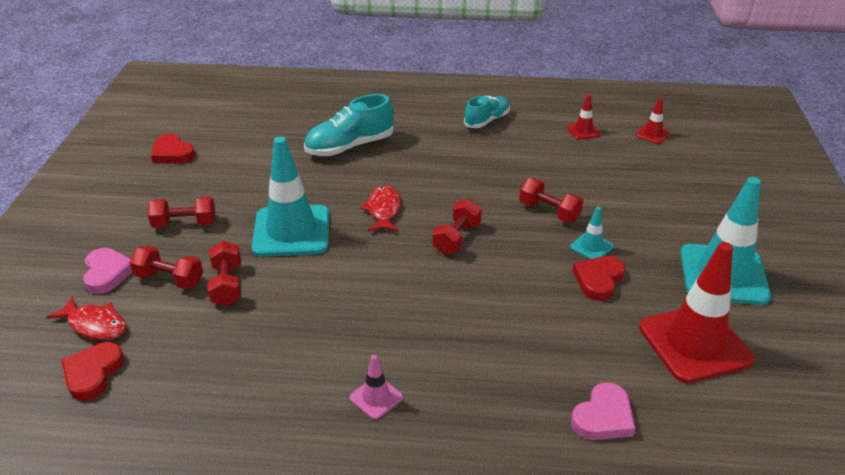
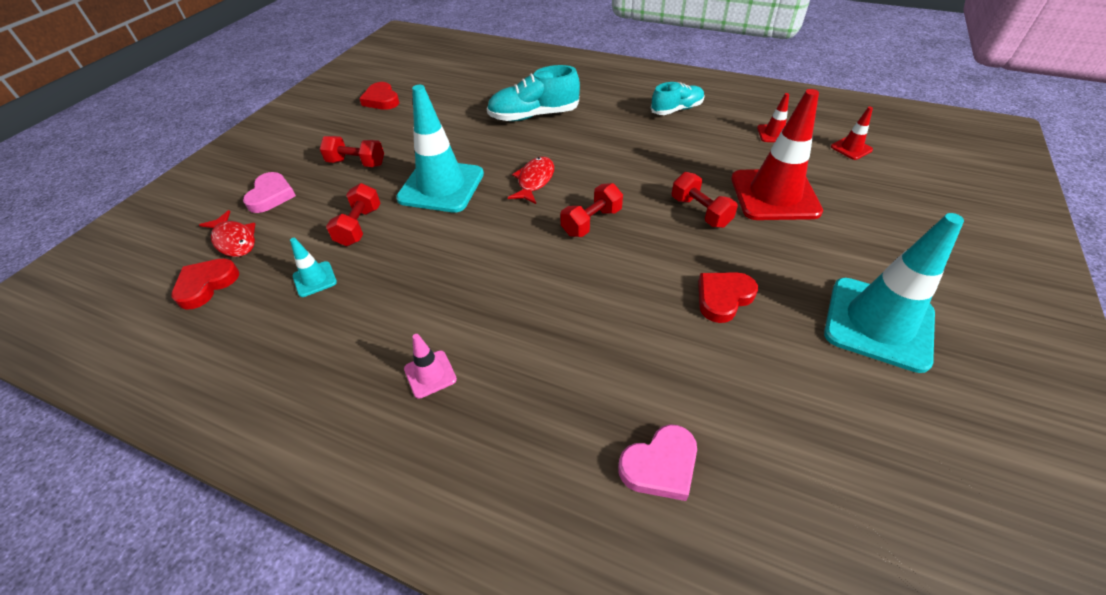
camera: 20 degrees right, 10 degrees up
(170, 279) = (316, 211): red dumbbell -> none
(591, 247) = (731, 259): turquoise traffic cone -> turquoise traffic cone (315, 279)
(694, 343) = (810, 401): red traffic cone -> red traffic cone (774, 195)

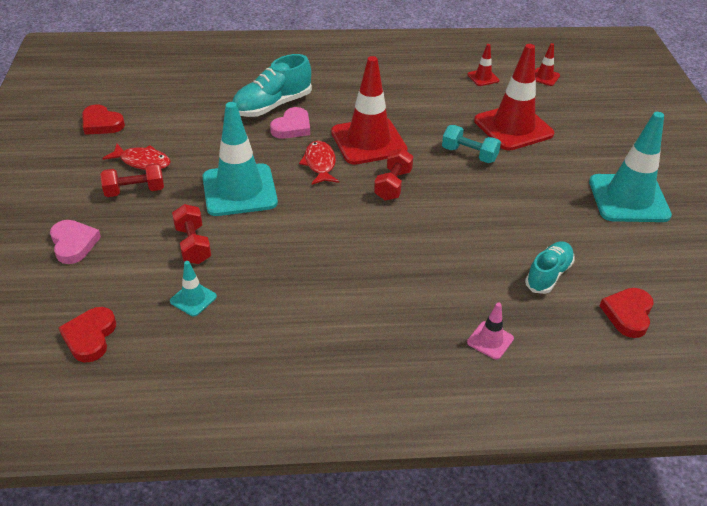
camera: 30 degrees left, 5 degrees down
(234, 240) = (77, 293): red fish -> red fish (142, 162)
(430, 374) = (357, 332): pink traffic cone -> pink traffic cone (490, 340)
(600, 171) = (368, 141): none -> red traffic cone
(660, 465) = (554, 328): pink heart -> pink heart (292, 127)
(676, 110) = (394, 73): turquoise shoe -> turquoise shoe (548, 275)
(700, 212) = (469, 154): red dumbbell -> turquoise dumbbell
(723, 298) = (525, 212): red heart -> red heart (628, 314)

